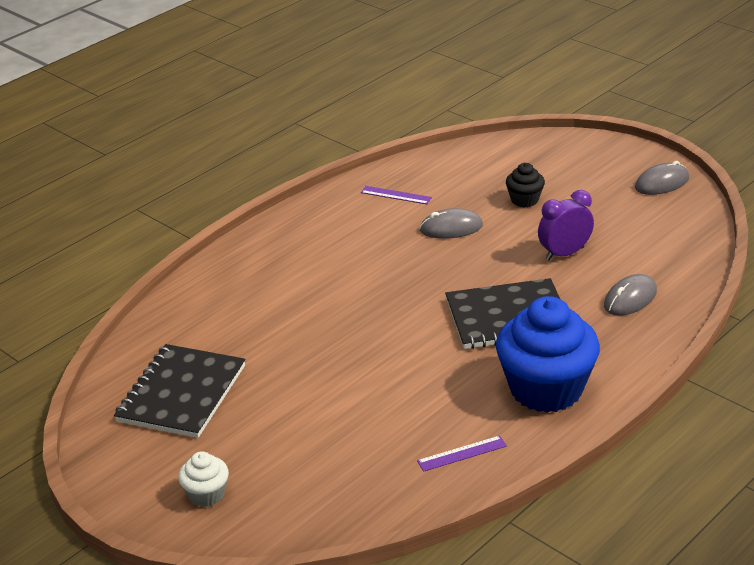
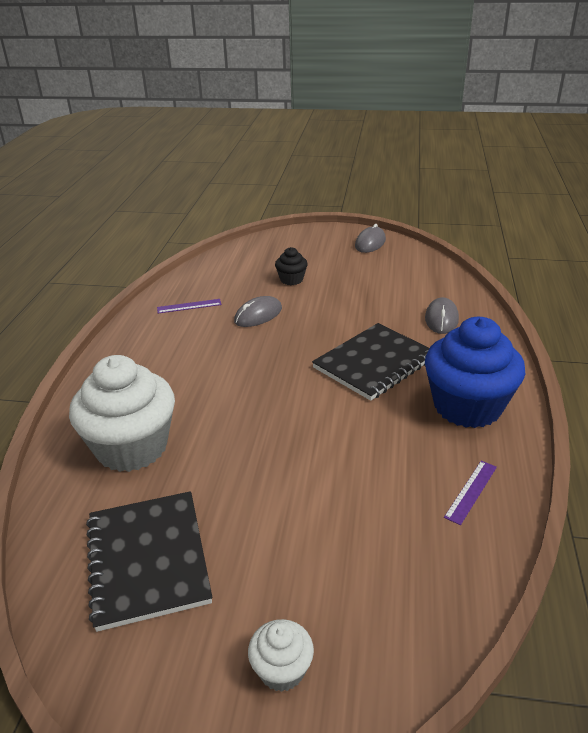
camera: 35 degrees left, 0 degrees up
(236, 309) = (132, 447): none -> white cupcake
(564, 253) = (361, 305): purple clock -> none

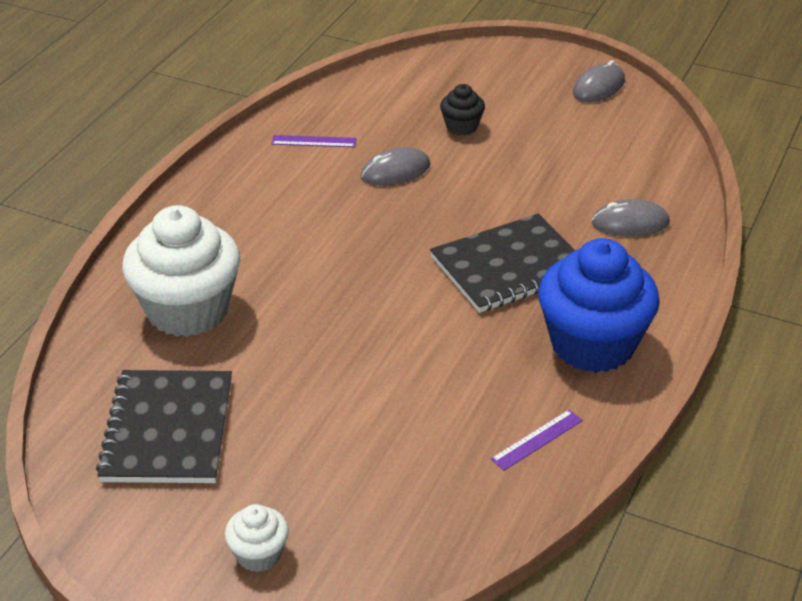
camera: 15 degrees right, 5 degrees up
(441, 319) = (630, 223): grey mouse -> grey mouse turned 60 degrees clockwise

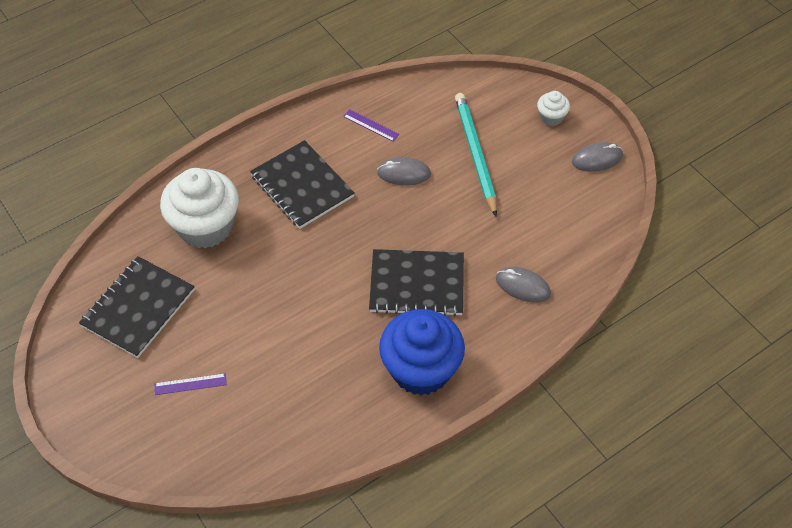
camera: 30 degrees right, 15 degrees up
(259, 554) = (128, 416): white cupcake -> white cupcake (551, 117)
(280, 226) = (302, 186): none -> black notebook
(461, 126) = (475, 154): black cupcake -> turquoise pencil
(537, 439) = (333, 421): purple ruler -> purple ruler (190, 384)

